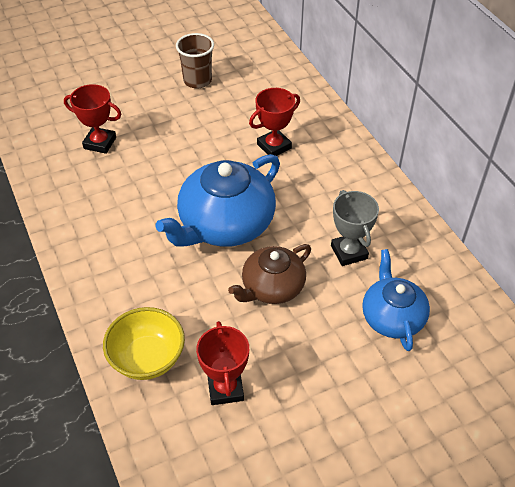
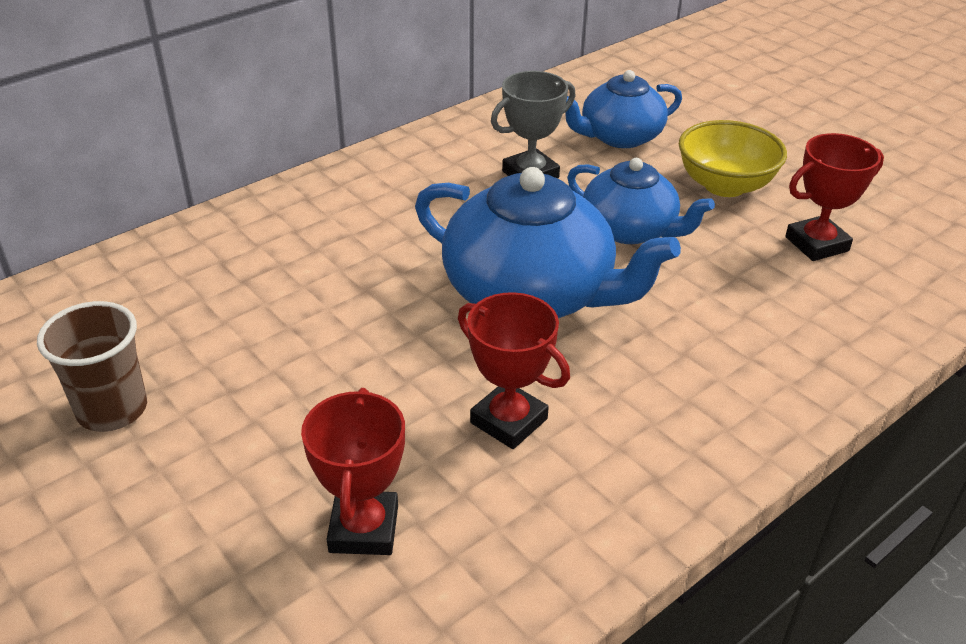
camera: 105 degrees left, 10 degrees down
(147, 358) = (830, 322): yellow bowl -> yellow bowl (724, 185)
(272, 287) = (630, 230): brown teapot -> blue teapot
(274, 146) = (320, 269): red trophy -> red trophy (508, 421)

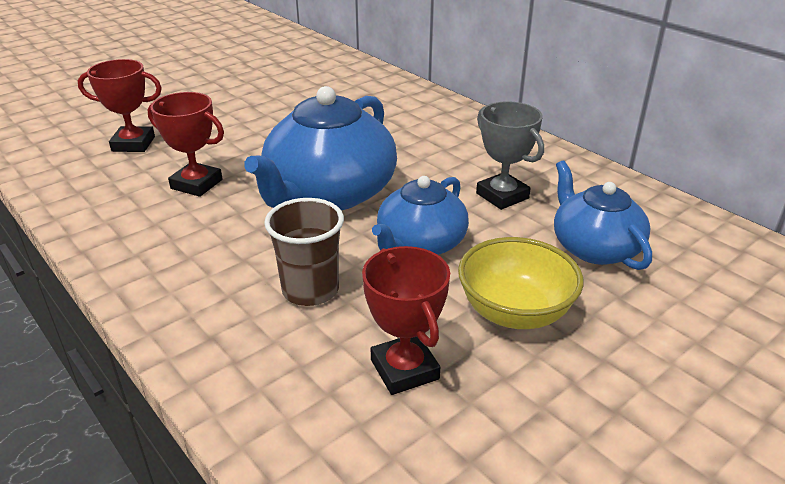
camera: 90 degrees right, 5 degrees down
(112, 410) = (246, 82): brown cup -> brown cup (310, 290)
(508, 421) = (196, 184): red trophy -> red trophy turned 75 degrees clockwise

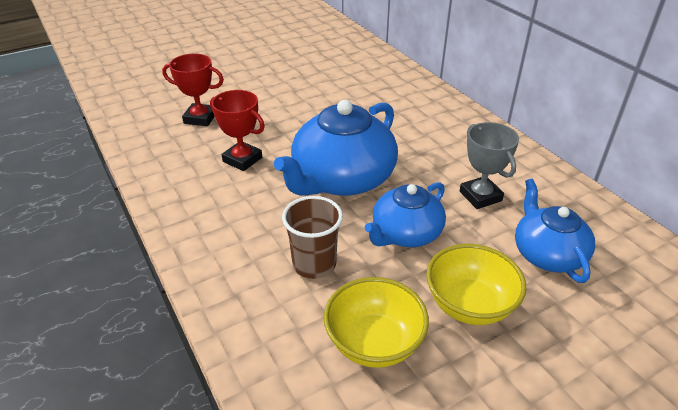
camera: 10 degrees right, 5 degrees up
(404, 369) = (374, 343): red trophy -> yellow bowl

